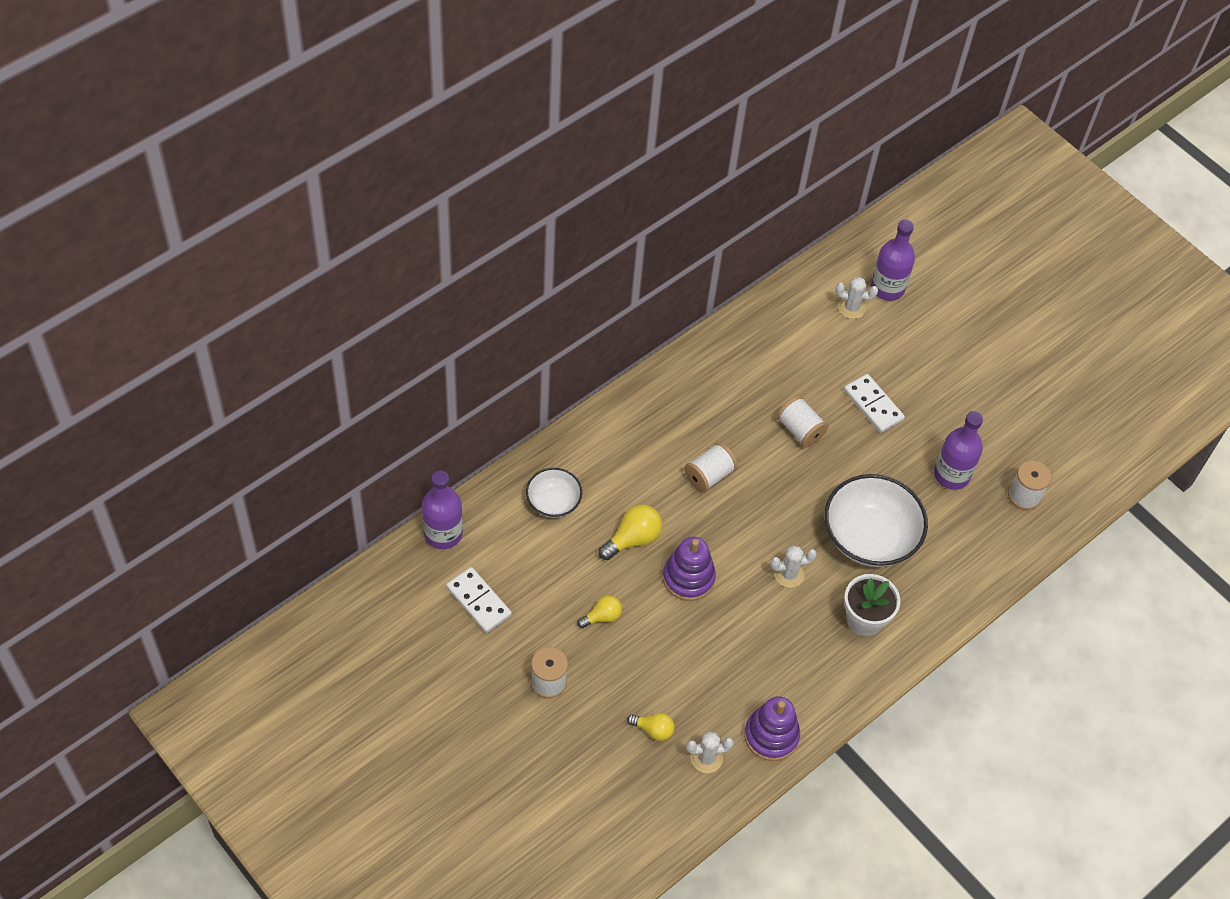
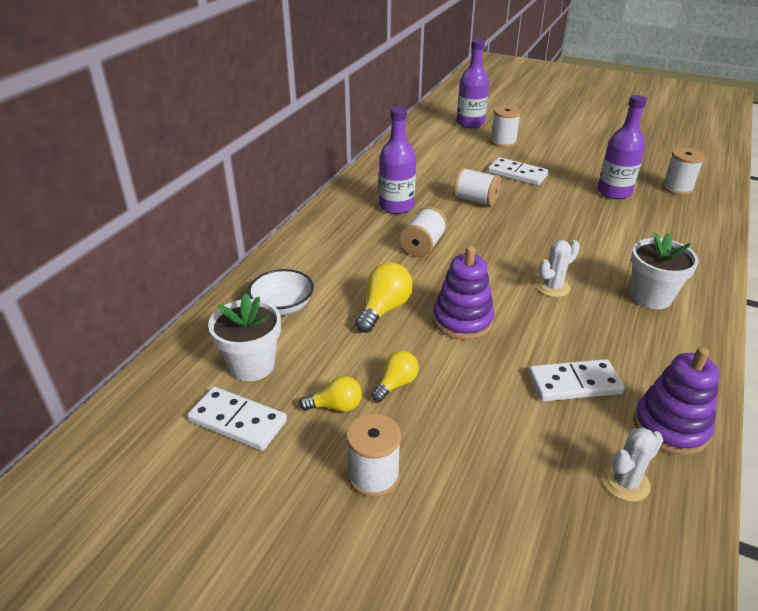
camera: 20 degrees left, 20 degrees down
(443, 533) = (165, 371): purple bottle -> purple bottle (396, 206)
(506, 554) = (252, 365): none -> white flower pot
(653, 730) = (539, 477): yellow light bulb -> yellow light bulb (336, 406)
(732, 672) = (574, 383): none -> white domino
(851, 307) = (454, 136): white cactus -> none
(869, 537) = (594, 243): white bowl -> none
(899, 340) = (503, 142): none -> white spool

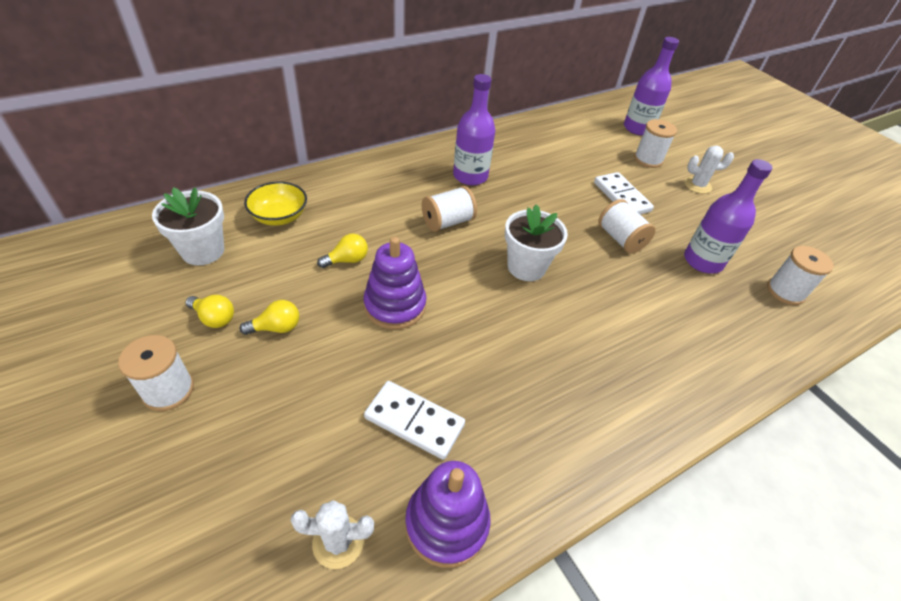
camera: 30 degrees right, 10 degrees up
(238, 421) = (142, 288): white domino -> none
(283, 306) = (279, 217): white bowl -> yellow bowl
(384, 309) = (347, 260): yellow light bulb -> yellow light bulb, size x0.64
(475, 200) = (547, 203): white spool -> white spool (620, 239)
(552, 287) = (513, 321): white cactus -> white cactus (697, 185)
(651, 297) = (600, 386): white flower pot -> white flower pot (526, 267)

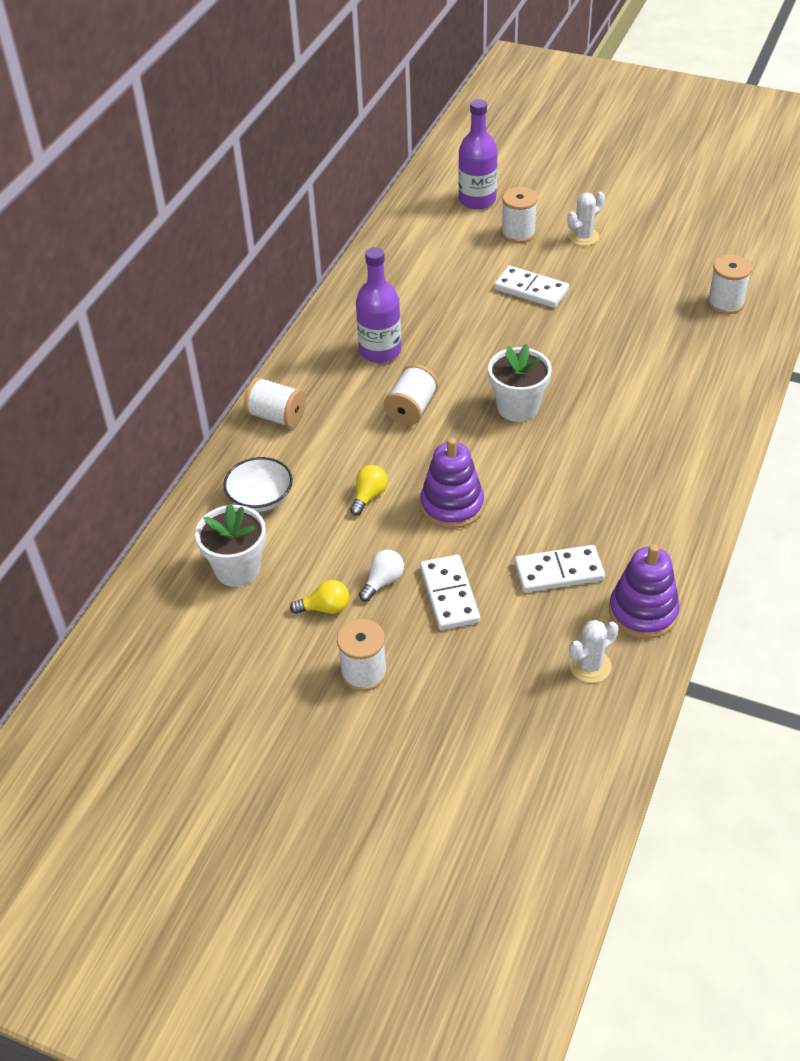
camera: 30 degrees left, 0 degrees up
(276, 328) = (383, 581): yellow light bulb -> white light bulb
(279, 217) = (260, 498): yellow bowl -> white bowl
(308, 374) = (449, 595): none -> white domino
(620, 239) = (567, 333): white spool -> white spool (277, 416)
(703, 261) = (646, 313): purple bottle -> none

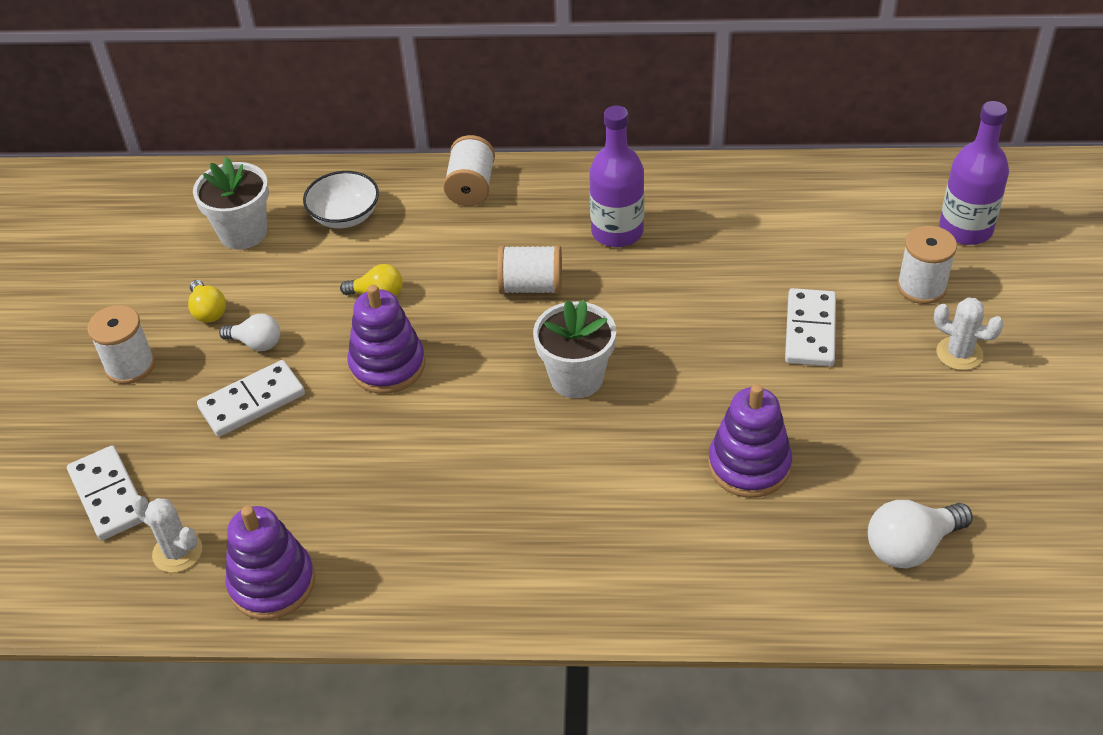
camera: 70 degrees right, 0 degrees up
(559, 571) = (314, 487): white domino -> white domino (109, 495)
(635, 349) = (749, 465): none -> purple stacking toy
(725, 303) = (911, 546): white spool -> white light bulb

